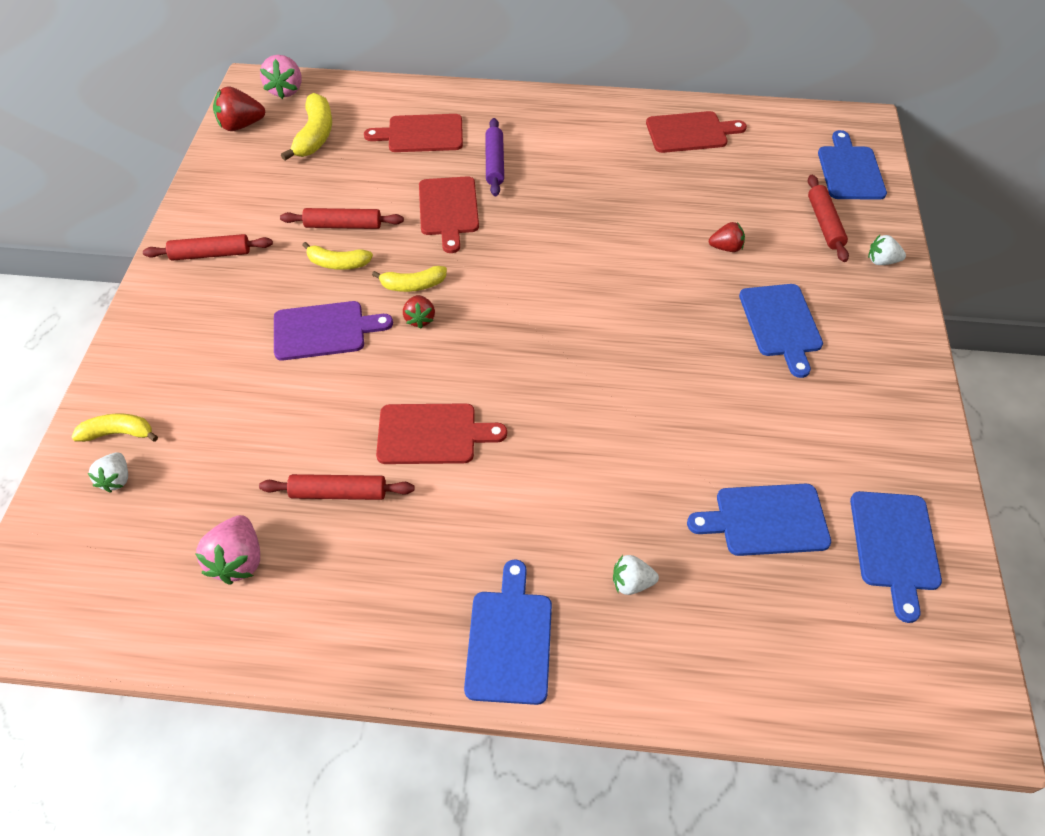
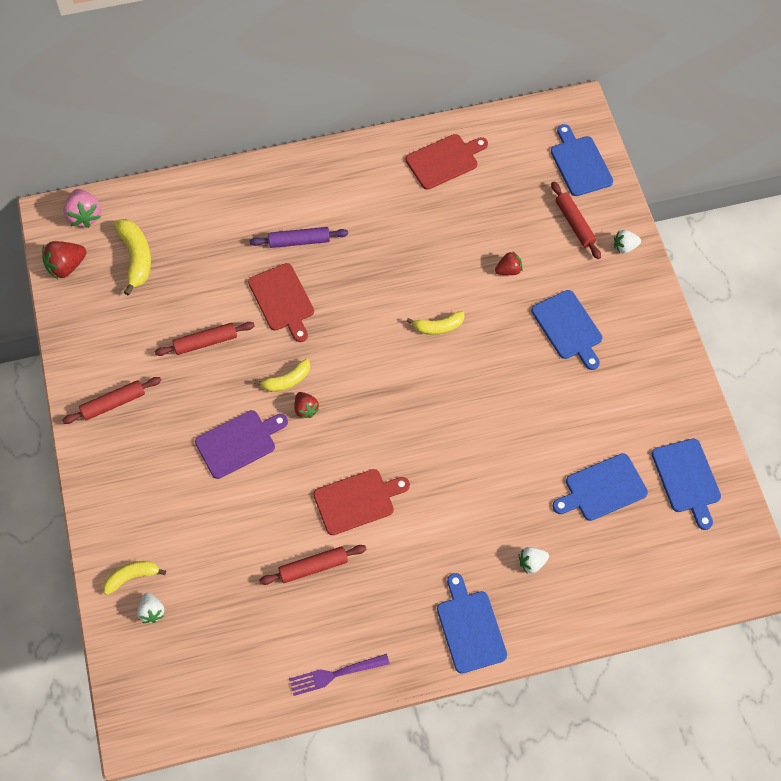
camera: 20 degrees left, 10 degrees up
(238, 560) = (270, 638): pink strawberry -> none
(297, 637) = (335, 674): none -> purple fork
(338, 263) = (219, 379): yellow banana -> yellow banana (438, 327)
(421, 134) = (225, 229): red cutting board -> none
(494, 163) = (299, 241): purple rolling pin -> purple rolling pin turned 75 degrees counterclockwise

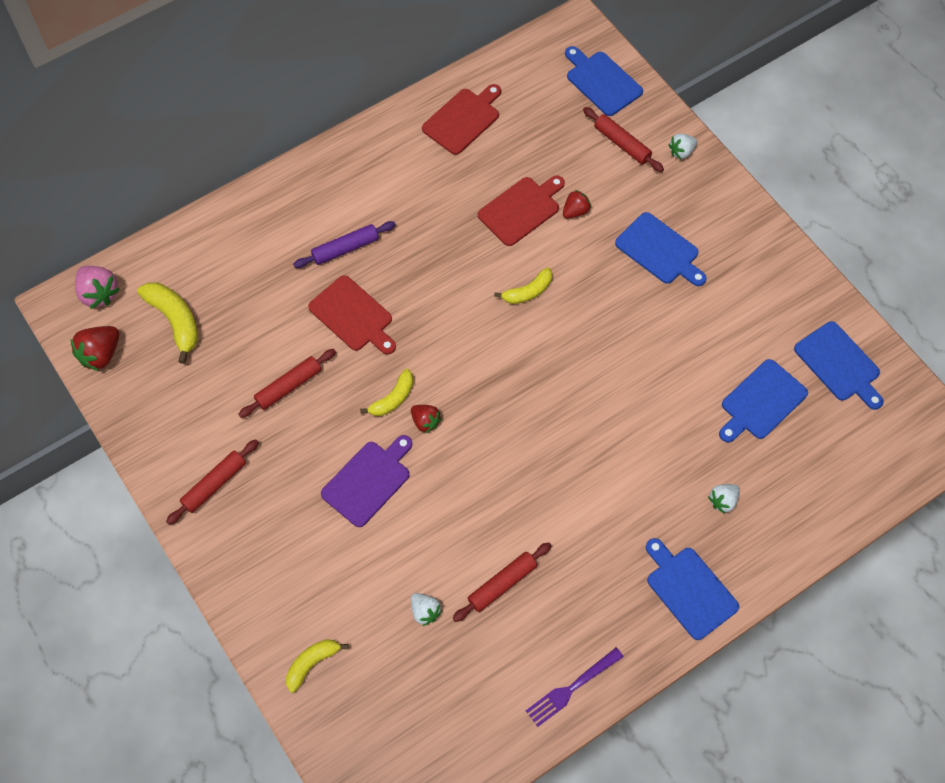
camera: 20 degrees left, 0 degrees up
(152, 611) = (349, 693): white strawberry -> white strawberry (425, 611)
(357, 501) = (519, 499): red cutting board -> red cutting board (521, 209)

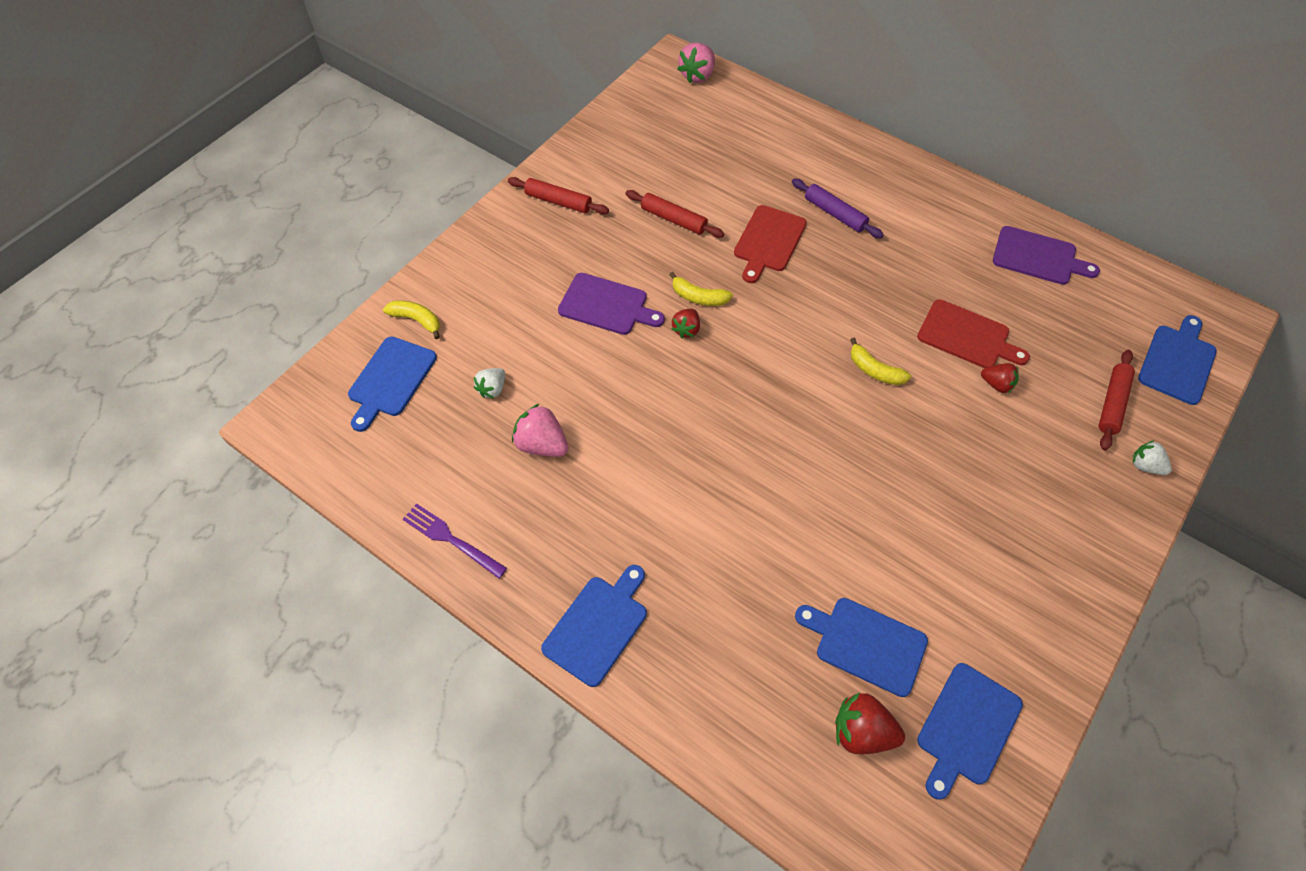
camera: 70 degrees right, 5 degrees down
(100, 355) = (643, 95): red strawberry -> red strawberry (862, 732)
(175, 321) = (698, 127): yellow banana -> none
(463, 119) = (1038, 257): red cutting board -> purple cutting board
(502, 584) = (542, 444): red rolling pin -> pink strawberry
(659, 250) = (1000, 479): blue cutting board -> blue cutting board (390, 380)
(723, 501) = (719, 634): white strawberry -> none

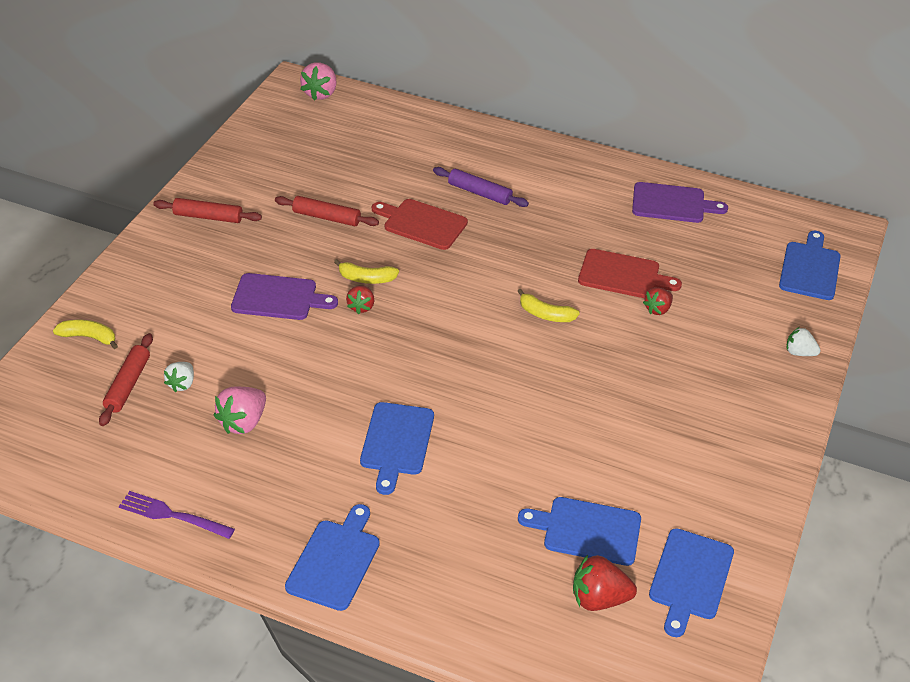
camera: 15 degrees left, 15 degrees down
(390, 380) = (75, 392): blue cutting board -> blue cutting board (396, 442)
(542, 444) = (243, 422): pink strawberry -> pink strawberry turned 75 degrees counterclockwise
(768, 241) = (422, 223): red cutting board -> red cutting board turned 105 degrees clockwise
(997, 384) = (657, 309): red strawberry -> red strawberry turned 120 degrees clockwise
(1112, 403) = (761, 309): red rolling pin -> red rolling pin (128, 385)

